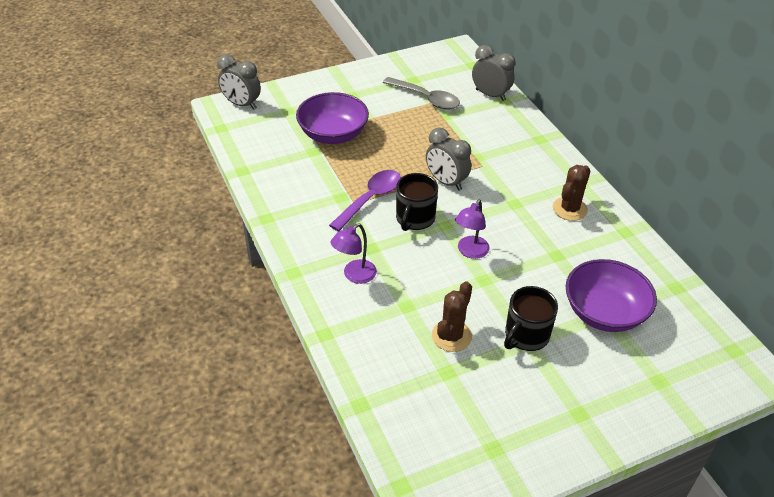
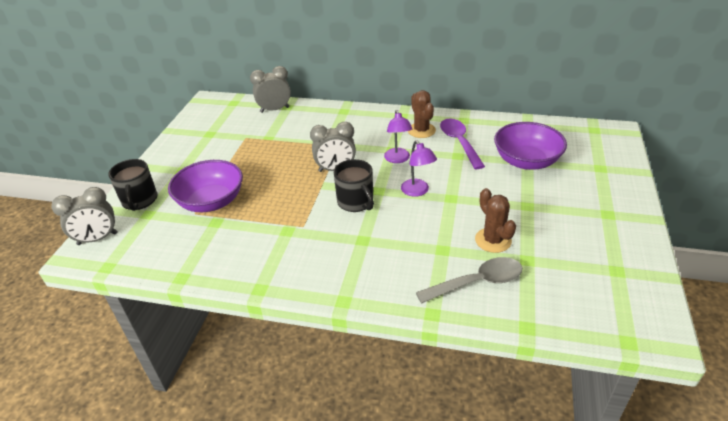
camera: 50 degrees left, 5 degrees down
(354, 275) = (383, 264): purple lamp -> purple lamp (398, 159)
(371, 199) = (309, 215): purple spoon -> purple spoon (459, 142)
(426, 99) = (238, 137): grey spoon -> grey spoon (477, 282)
(526, 336) = (520, 204): black mug -> black mug (139, 201)

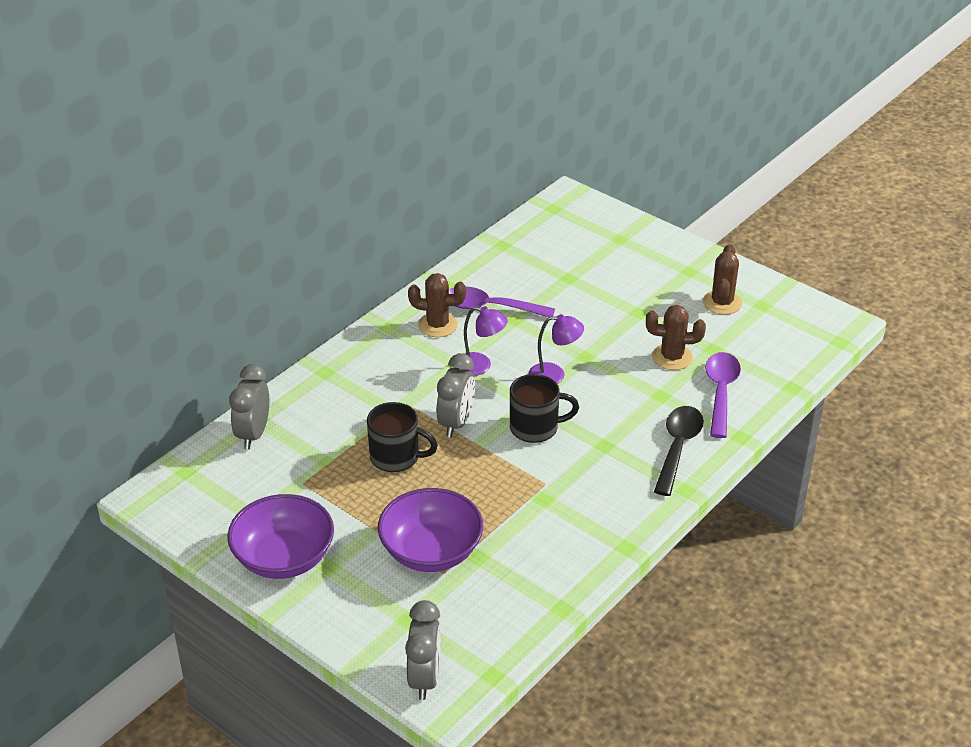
camera: 65 degrees left, 0 degrees up
(139, 201) = (369, 623): black mug -> black mug (396, 457)
(389, 279) = (678, 447): none -> black spoon
(477, 282) = (720, 392): grey spoon -> purple spoon
(526, 161) = (567, 278): purple bowl -> purple bowl (284, 558)
(591, 245) = (722, 303): none -> brown cactus

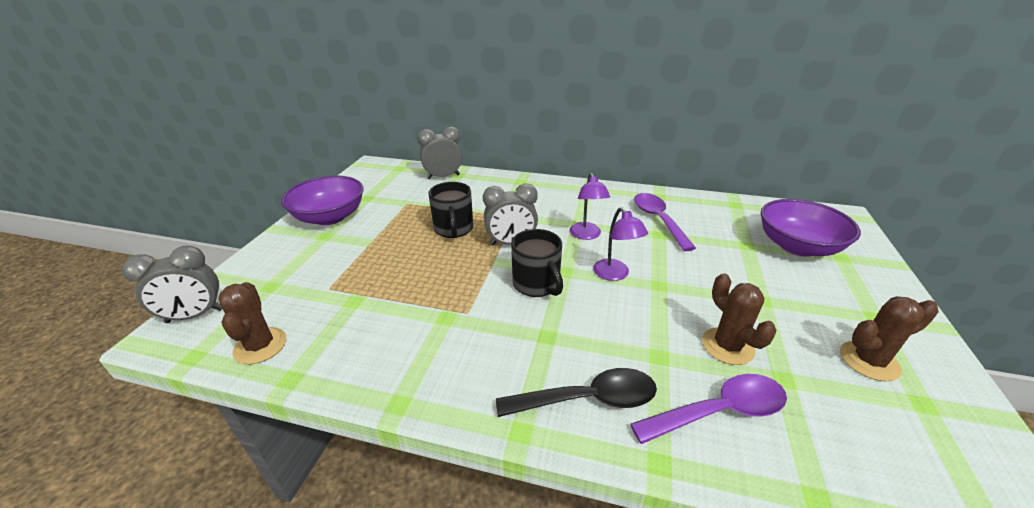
camera: 65 degrees right, 5 degrees down
(431, 551) = (353, 274): purple bowl -> purple bowl (797, 246)
(437, 325) = (611, 205): brown cactus -> brown cactus (260, 346)

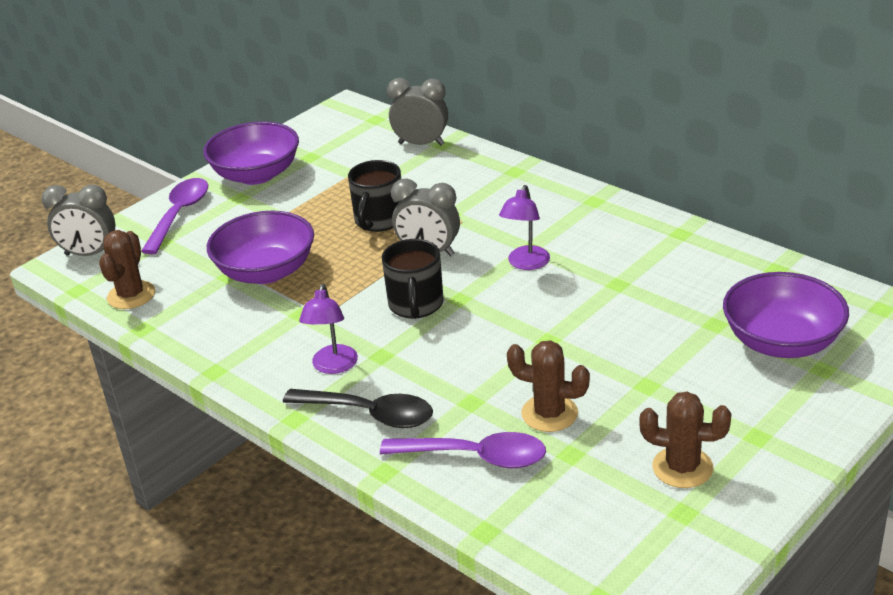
camera: 30 degrees right, 0 degrees up
(388, 289) = (266, 271): none -> purple bowl
(615, 274) = (510, 316): purple lamp -> purple lamp (333, 366)
(658, 220) = (639, 265): purple spoon -> purple spoon (179, 214)
(727, 346) = (549, 413): brown cactus -> brown cactus turned 75 degrees counterclockwise

